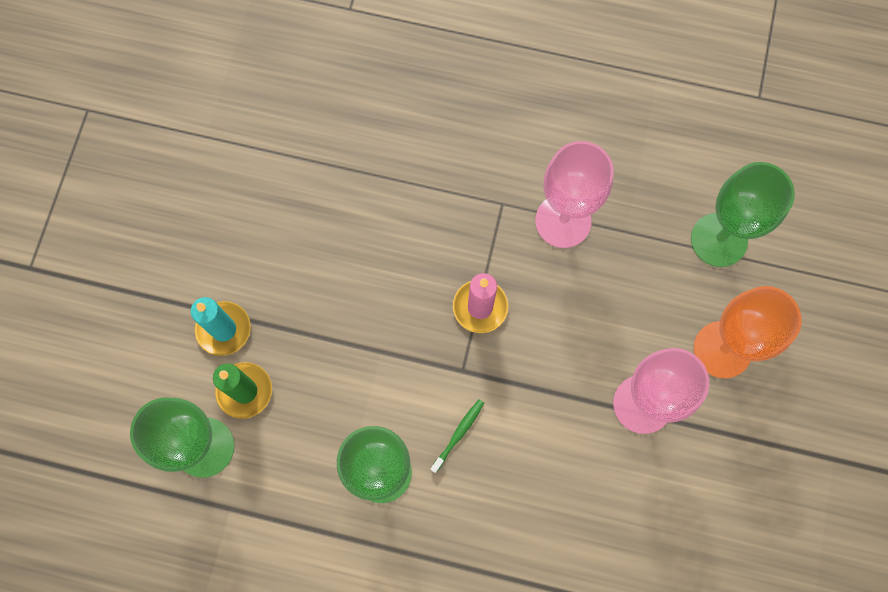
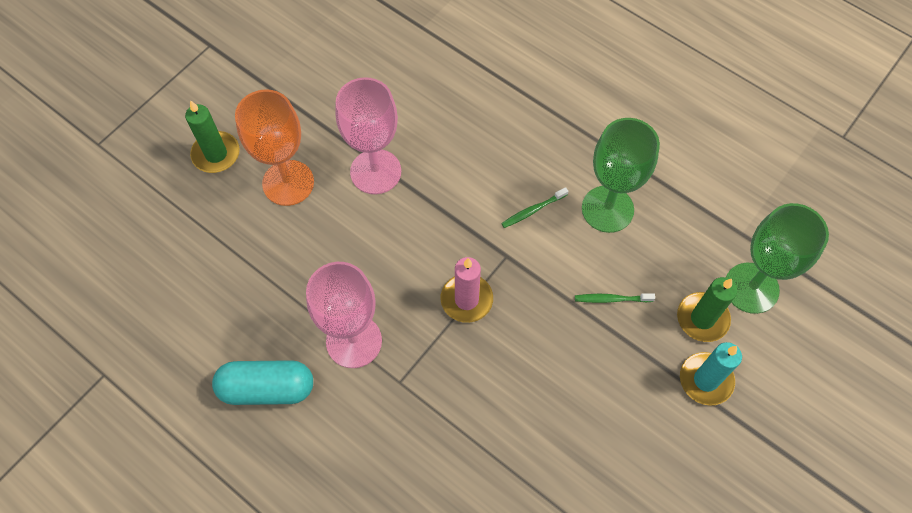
camera: 155 degrees left, 10 degrees down
(340, 371) = (611, 299): none -> green toothbrush
(614, 147) = (267, 388): none -> turquoise capsule
(719, 240) = (231, 265): green goblet -> none
(816, 347) = (216, 154): none -> green candle

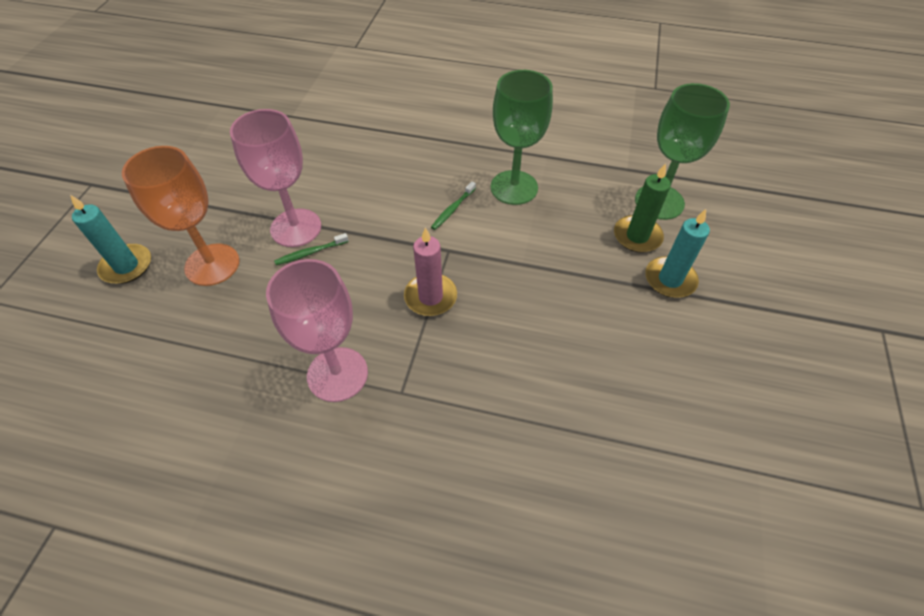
camera: 25 degrees left, 10 degrees down
(216, 154) = (126, 266): green candle -> turquoise candle
(267, 388) = (261, 457): turquoise capsule -> none
(611, 299) = (556, 249): green toothbrush -> green toothbrush (310, 253)

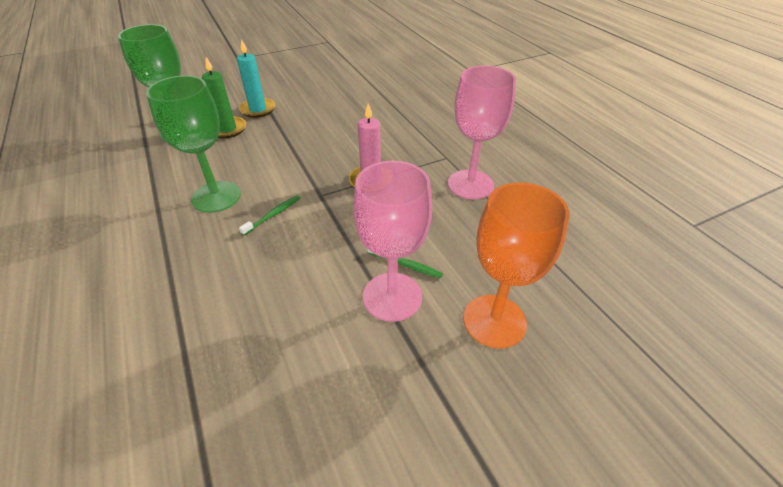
camera: 130 degrees left, 10 degrees down
(126, 266) = (584, 393): turquoise candle -> none
(452, 209) = (273, 215): green toothbrush -> green toothbrush turned 45 degrees counterclockwise

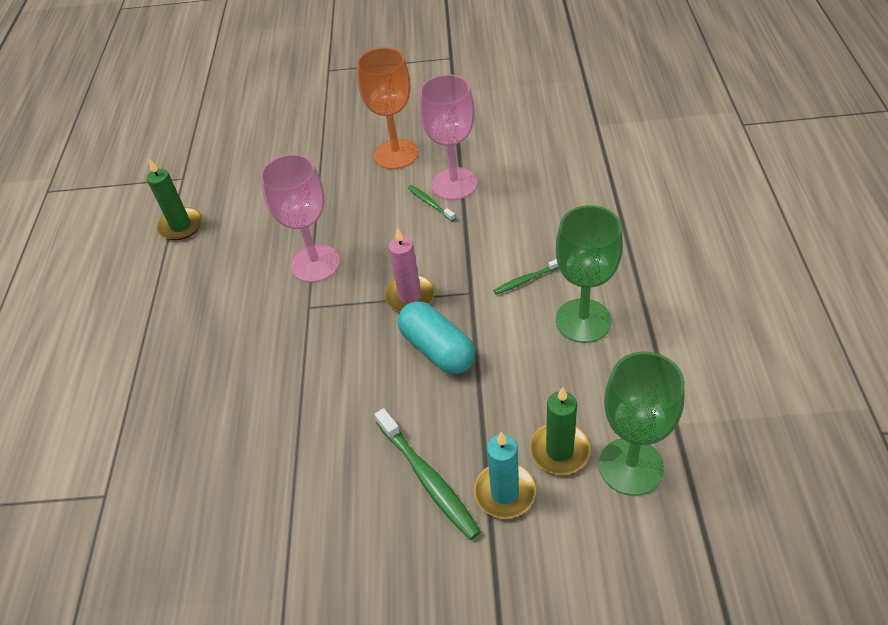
camera: 150 degrees left, 5 degrees up
(304, 105) = (428, 479): none -> green toothbrush
(329, 156) = (437, 349): none -> turquoise capsule
(623, 184) = (181, 226): none -> green candle

